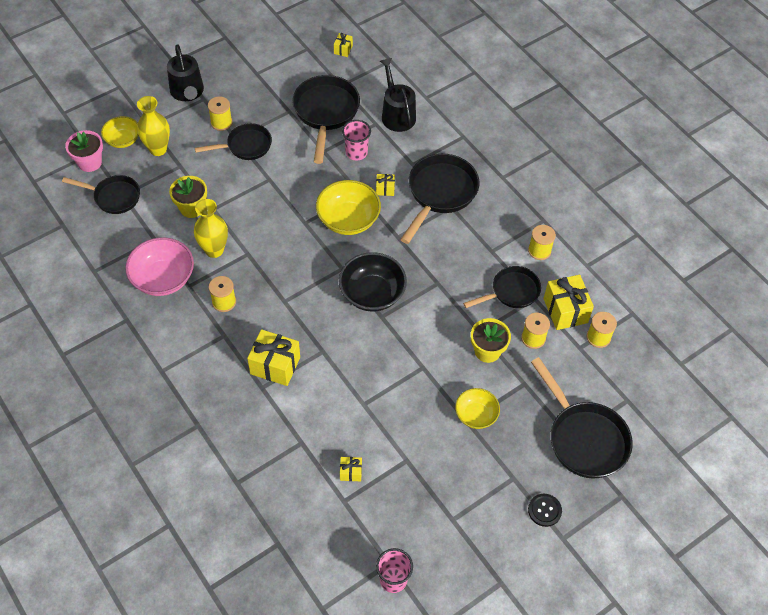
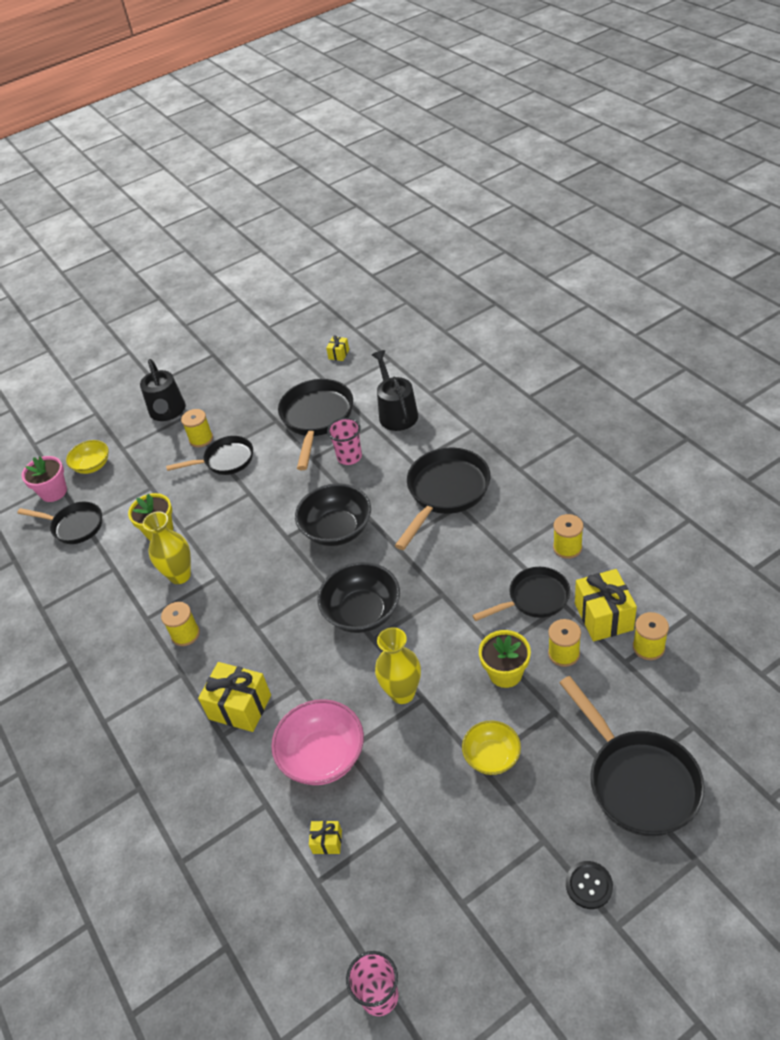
camera: 10 degrees right, 10 degrees down
(158, 149) = (129, 472): yellow vase -> yellow vase (402, 693)
(163, 278) = (118, 612): pink bowl -> pink bowl (323, 756)
(348, 219) = (337, 530): yellow bowl -> black bowl
(385, 189) = (381, 493): yellow gift -> none

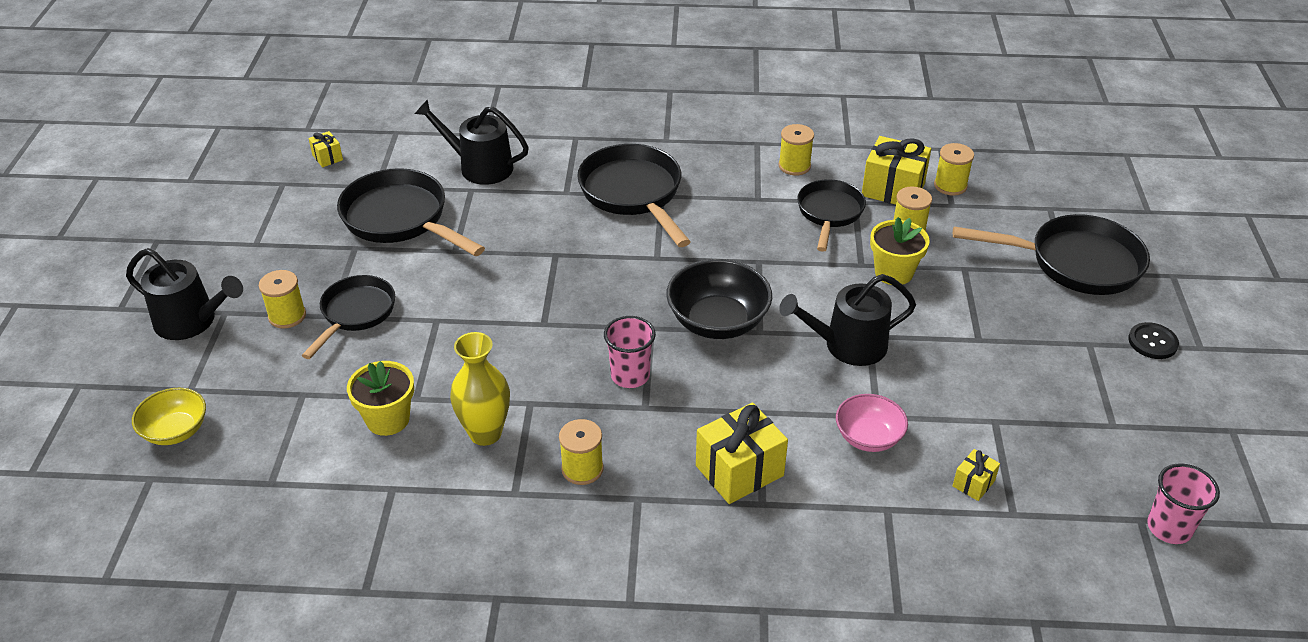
camera: 60 degrees left, 5 degrees down
(53, 492) = (163, 490): pink flower pot -> none
(74, 526) = (261, 495): black pan -> none
(323, 756) = (868, 437): pink bowl -> pink bowl, size x0.62
(337, 530) = (584, 284): black bowl -> none
(349, 457) = (493, 226): pink cup -> pink cup (630, 376)
(402, 693) = (848, 345): yellow vase -> black watering can
(492, 756) = (976, 328): yellow bowl -> none

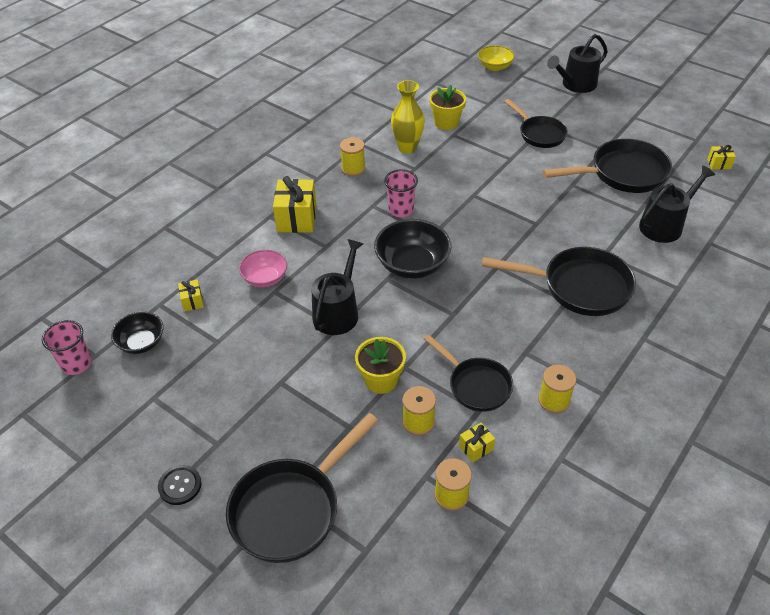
camera: 125 degrees right, 5 degrees up
(287, 316) = (556, 112): yellow spool -> none
(893, 189) = (476, 448): yellow gift -> yellow gift, size x0.50
(1075, 488) = (141, 342): none -> black bowl

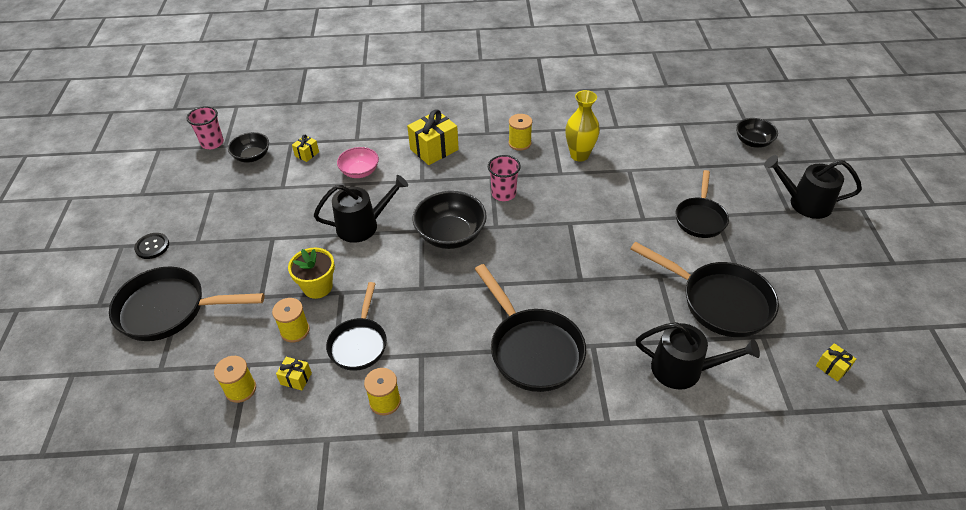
camera: 50 degrees right, 0 degrees up
(446, 122) = (638, 157): yellow flower pot -> none
(495, 67) = (753, 142): yellow bowl -> black bowl

